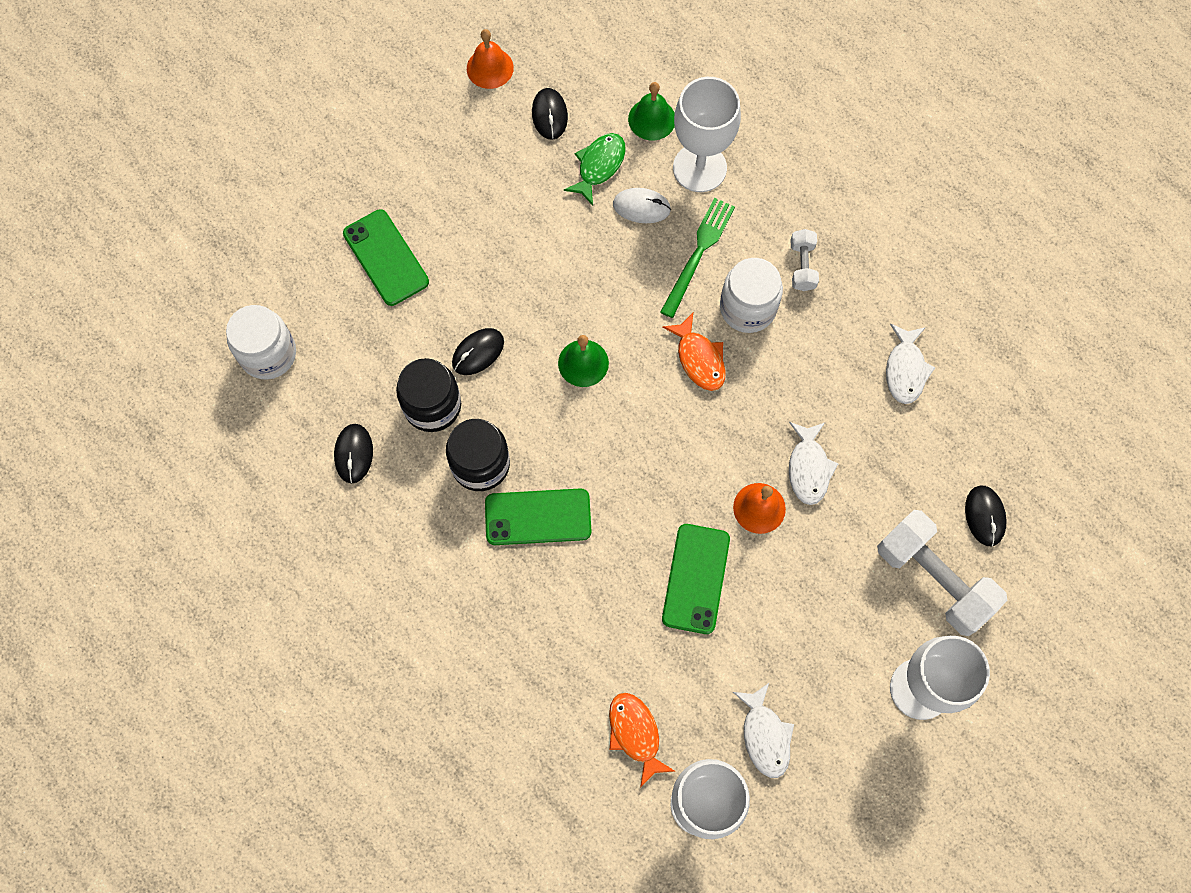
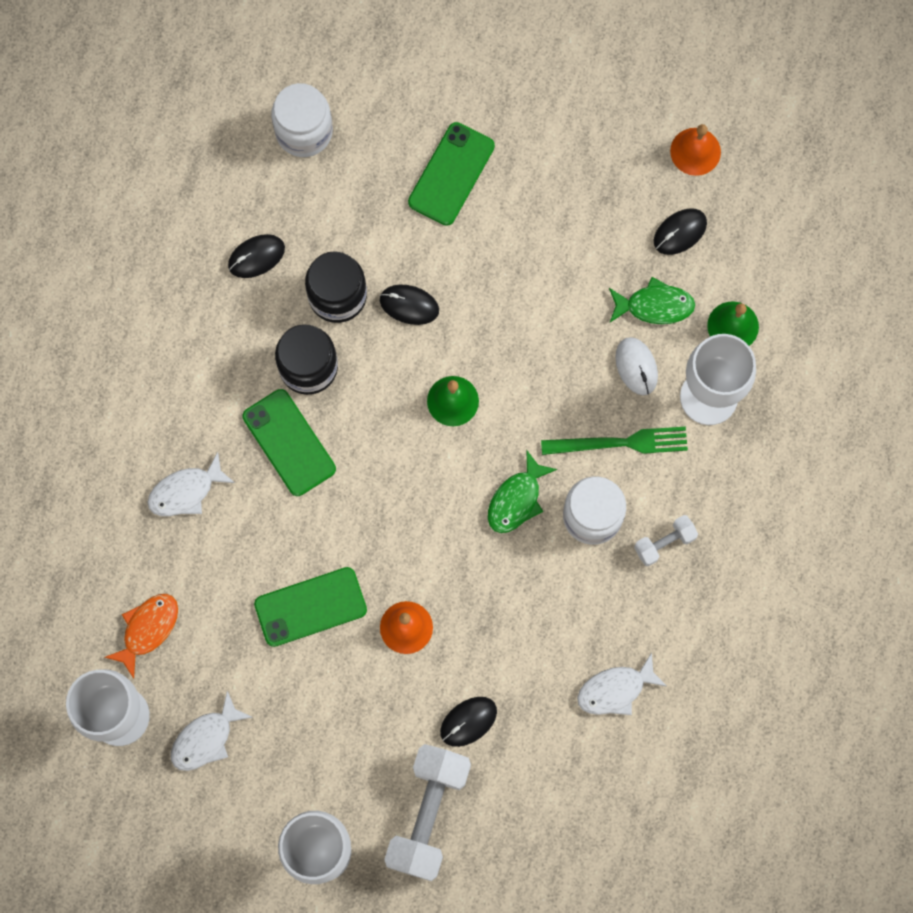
camera: 60 degrees right, 5 degrees up
(699, 359) = (516, 499): orange fish -> green fish
(808, 468) = (468, 651): white fish -> white fish (186, 491)
(984, 516) = (513, 831): black mouse -> black mouse (468, 721)

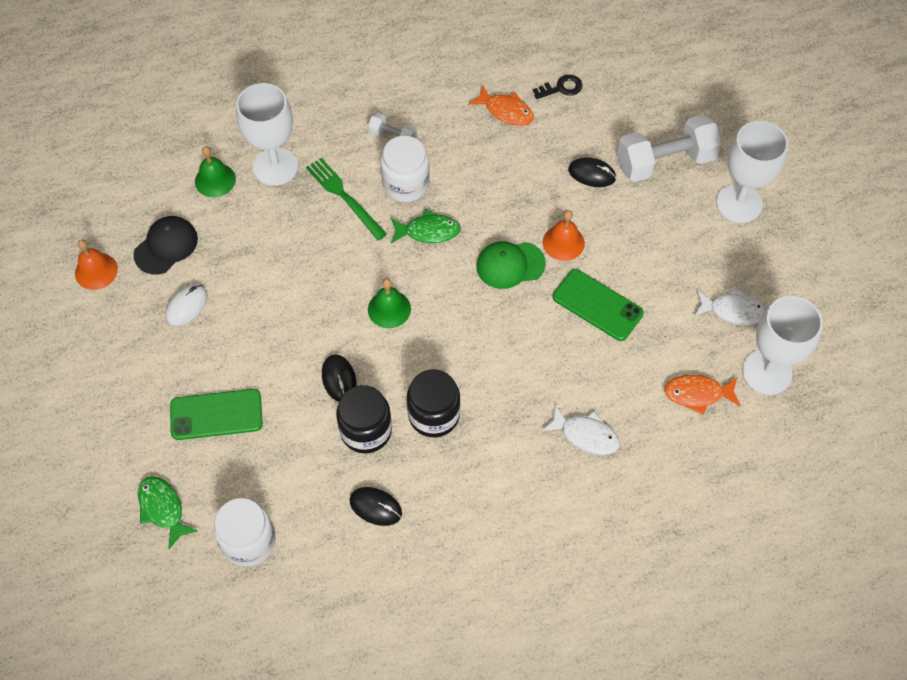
camera: 125 degrees left, 15 degrees down
(289, 442) = (498, 391): green phone -> none
(418, 554) = (510, 265): none -> green cap
(605, 776) = (561, 88): none -> black key
(615, 690) = (506, 111): white fish -> orange fish
(636, 366) = (284, 217): white mouse -> white mouse (187, 306)
(655, 306) = (232, 231): green fish -> green fish (163, 508)
(680, 232) = (166, 246): black mouse -> black cap

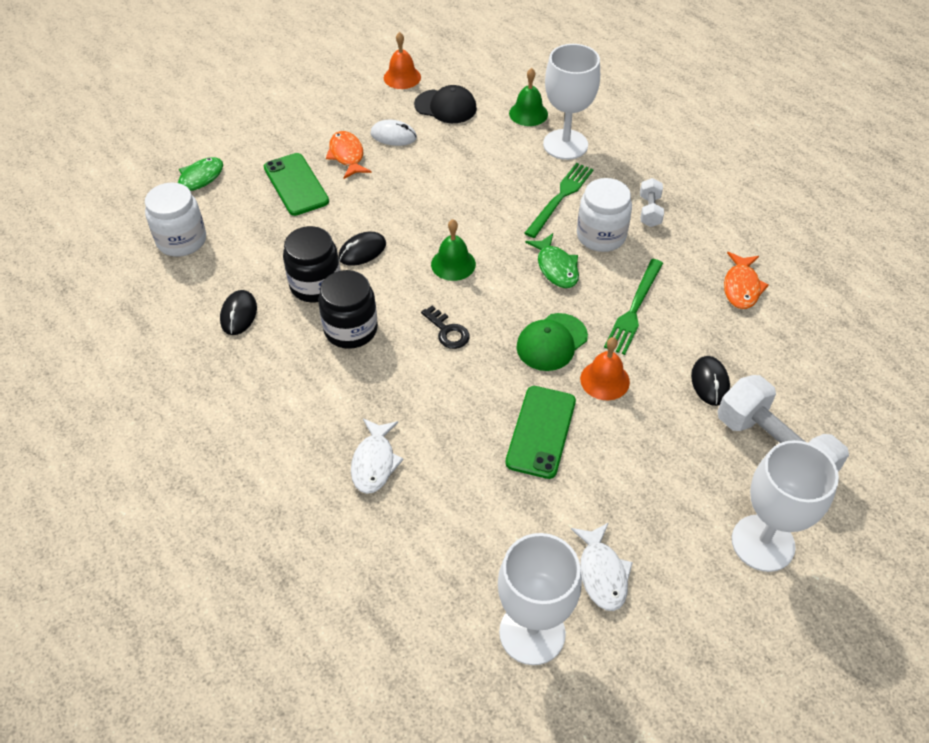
camera: 70 degrees right, 10 degrees down
(498, 193) = (634, 309): none -> green fork
(510, 265) = (551, 342): green cap -> green cap turned 105 degrees counterclockwise
(561, 88) = (806, 325): black key -> black key (447, 331)
(697, 394) = (469, 561): orange fish -> orange fish (347, 155)

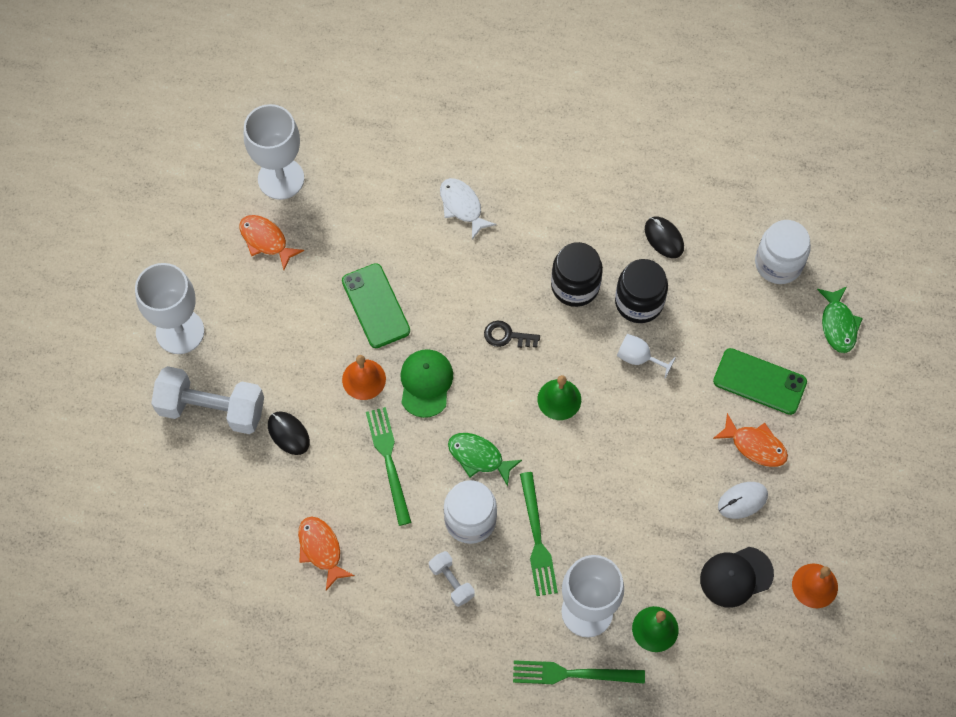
camera: 140 degrees right, 15 degrees up
(362, 251) = (638, 358): black mouse -> white goblet
(602, 573) = (266, 240): white fish -> orange fish
(607, 123) = (573, 674): none -> green fork

